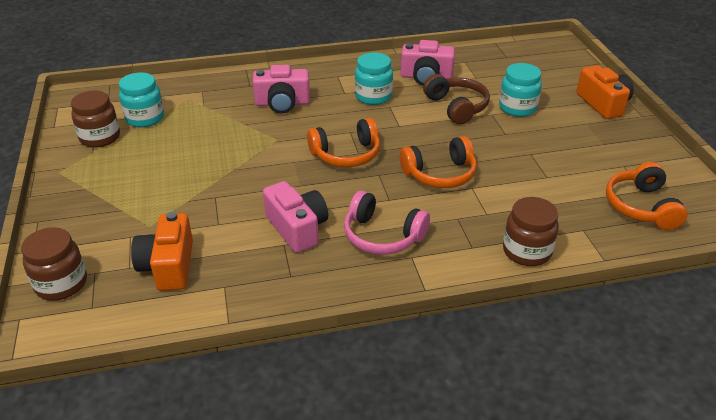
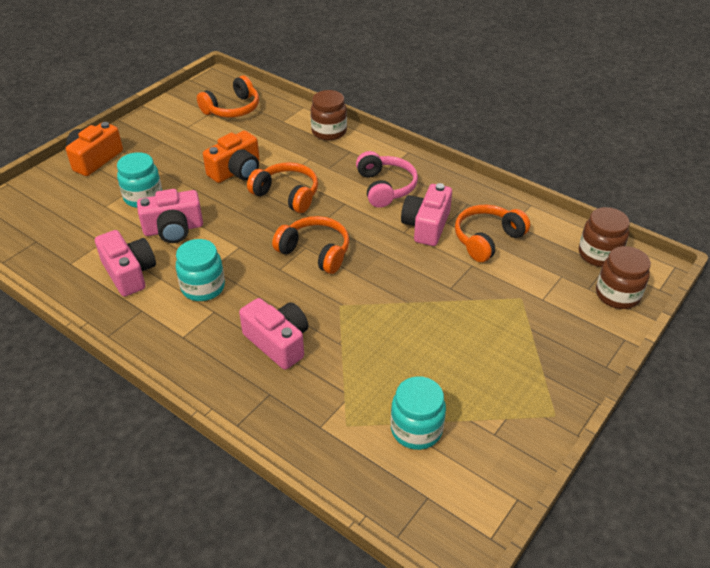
camera: 130 degrees left, 5 degrees up
(100, 137) = (483, 435): brown jar -> brown jar (599, 254)
(168, 266) = (535, 258): orange camera -> orange camera (236, 171)
(230, 253) = (487, 239): none -> orange headphones
(456, 107) = (173, 229): brown headphones -> pink camera

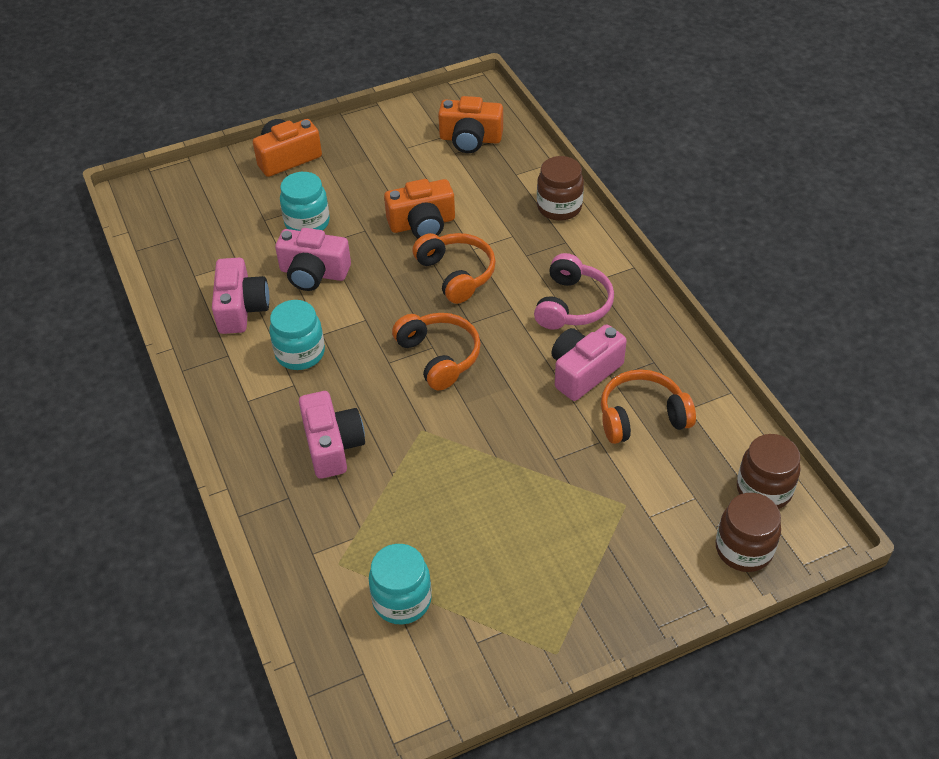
camera: 30 degrees right, 5 degrees up
(232, 109) = (470, 139): orange headphones -> orange camera

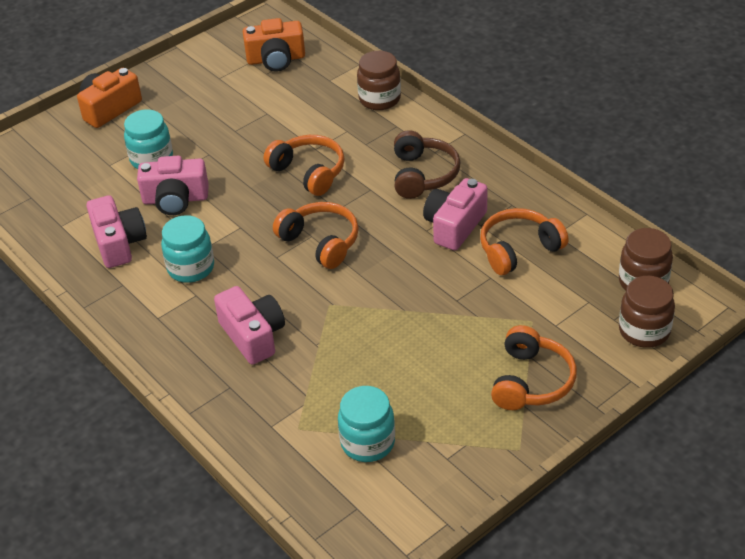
camera: 15 degrees left, 5 degrees down
(422, 224) = (260, 138): orange camera -> none
(572, 305) = (423, 175): pink headphones -> brown headphones
(599, 576) = (531, 381): none -> orange headphones

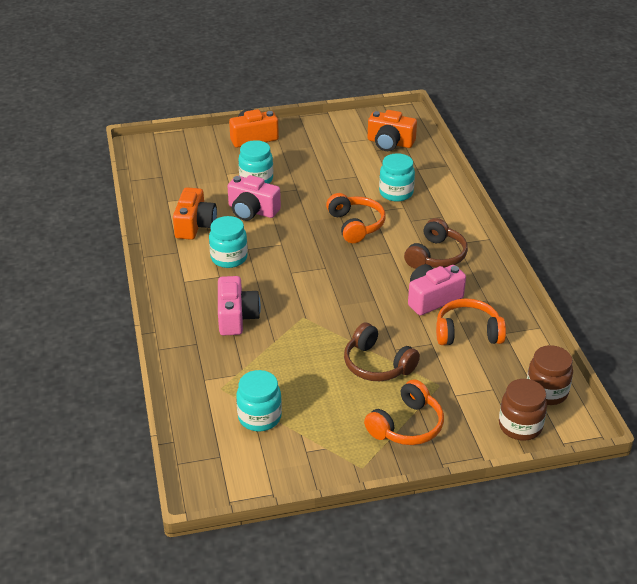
camera: 25 degrees right, 5 degrees down
(119, 243) = (195, 225): pink camera -> orange camera
(320, 242) = (328, 274): orange headphones -> none
(326, 117) = (396, 193): none -> turquoise jar
(379, 99) = (444, 194): brown jar -> none
(451, 326) = (377, 364): none -> brown headphones

